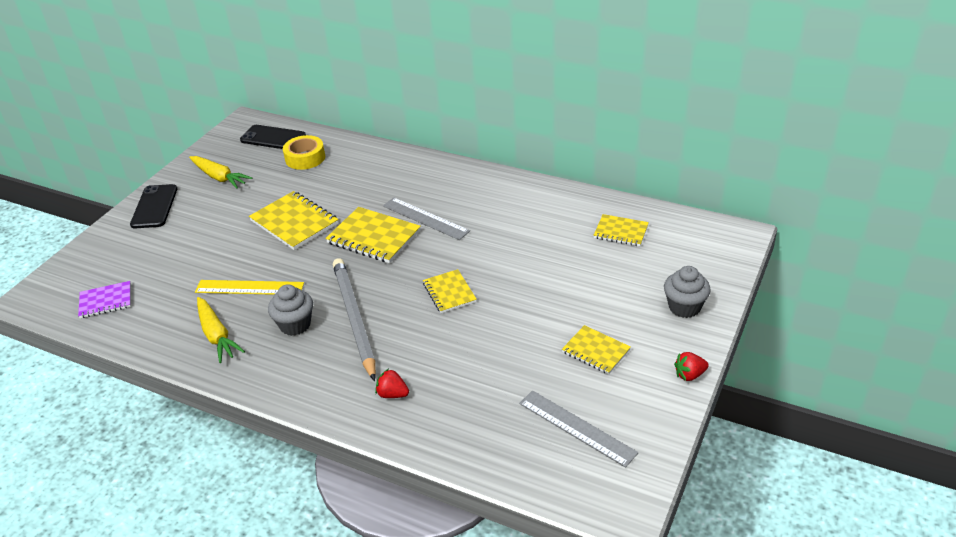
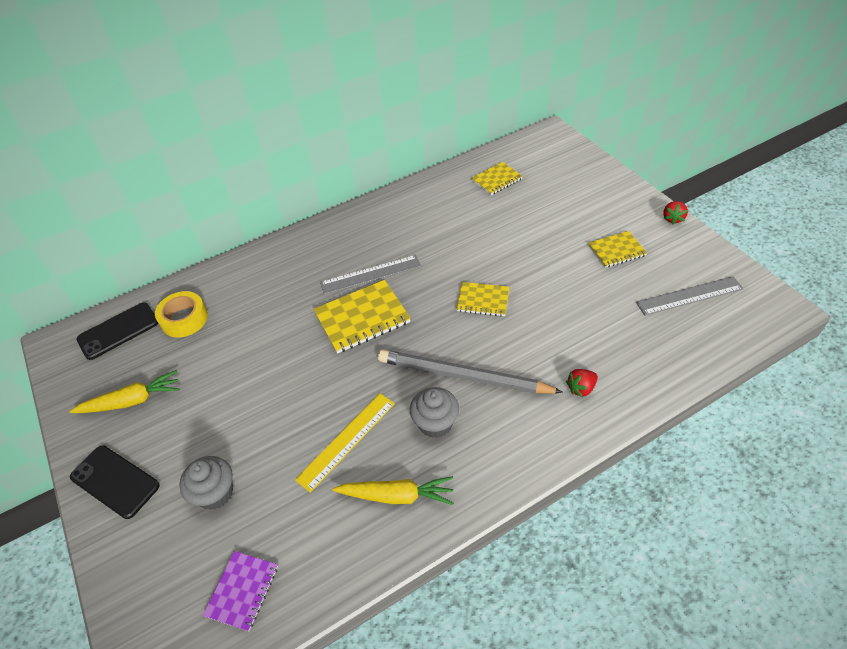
camera: 55 degrees left, 10 degrees up
(294, 222) = (279, 366): yellow notebook -> none
(684, 307) = (604, 189): grey cupcake -> grey cupcake (215, 493)

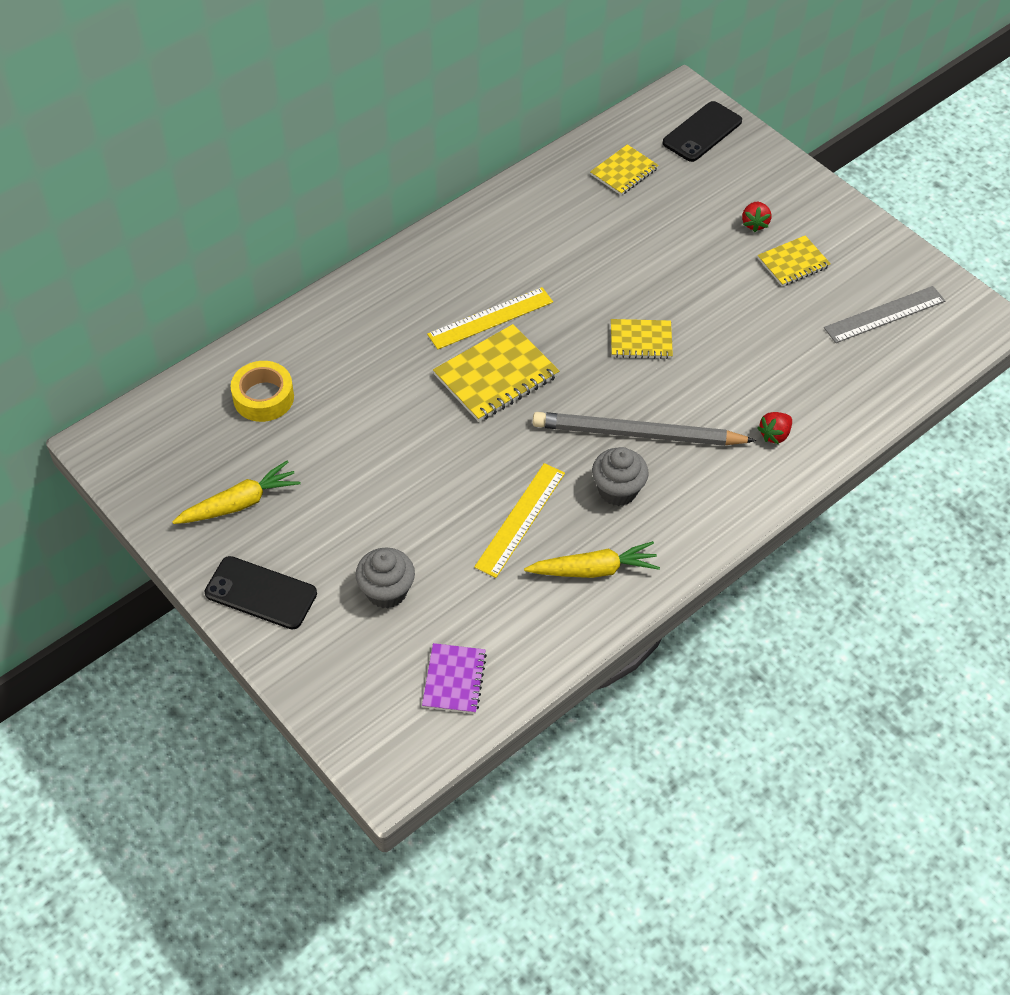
camera: 15 degrees left, 5 degrees up
(118, 331) = (180, 420): black phone -> black phone (702, 132)
(371, 274) = (490, 318): grey ruler -> yellow ruler
(672, 218) = (857, 214): red strawberry -> red strawberry (754, 224)

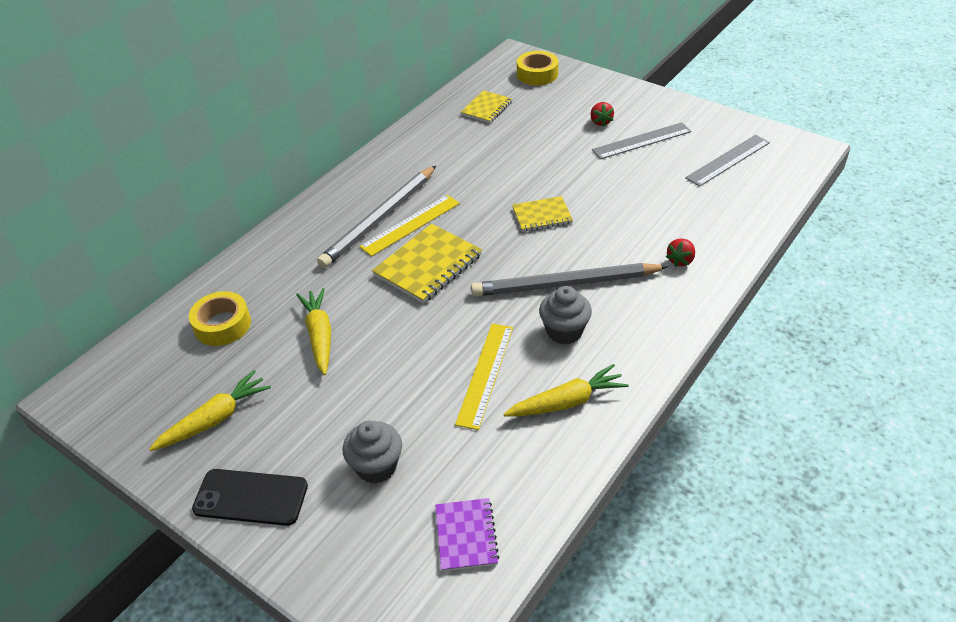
camera: 10 degrees left, 10 degrees down
(361, 434) = (319, 335): none -> yellow carrot
(458, 303) = (380, 219): none -> grey pencil
(702, 132) = (537, 74): black phone -> yellow tape
(793, 263) = (641, 141): yellow notebook -> grey ruler

